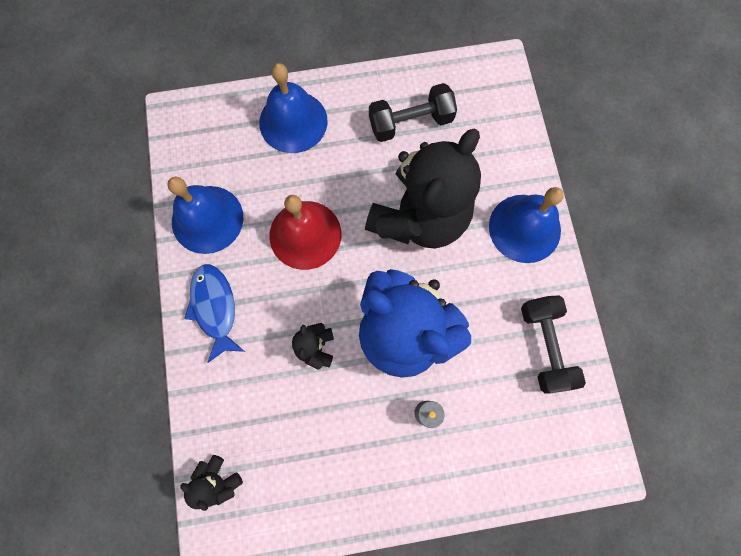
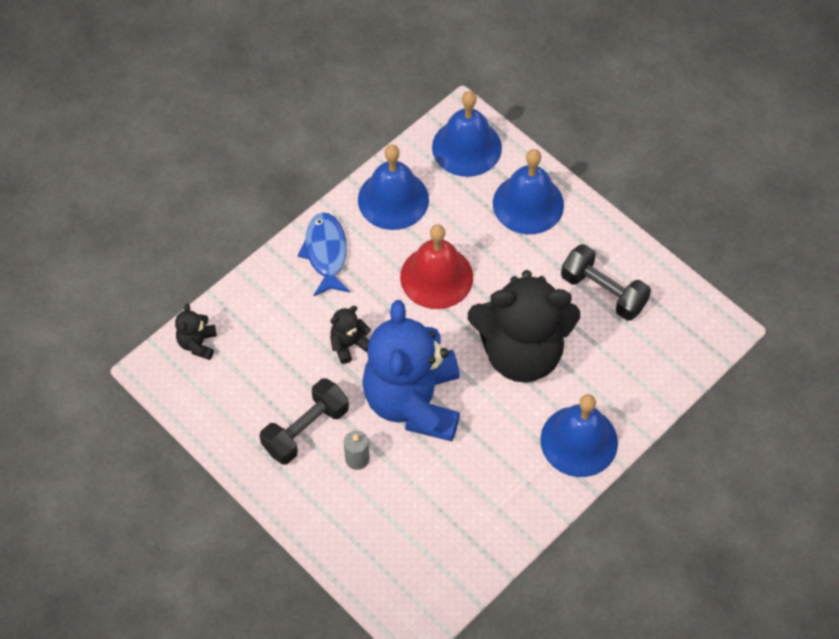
camera: 55 degrees right, 15 degrees down
(205, 130) = (466, 147): none -> blue bell
(215, 308) = (326, 253): blue fish -> blue fish turned 45 degrees counterclockwise
(544, 346) = (483, 518): black dumbbell -> black dumbbell (306, 429)

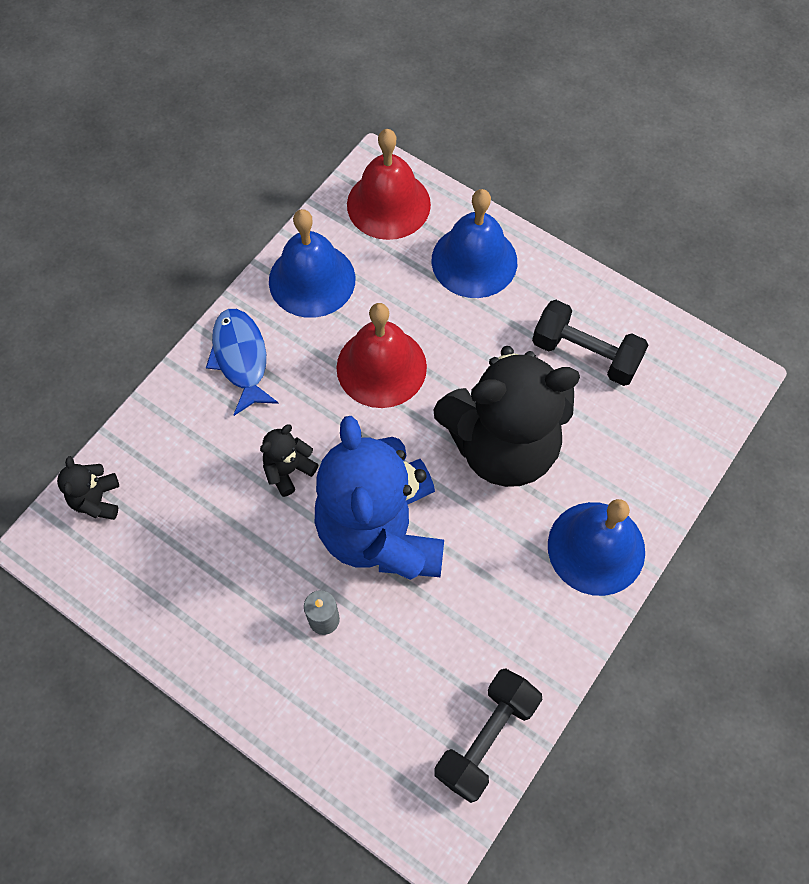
camera: 10 degrees left, 5 degrees up
(306, 429) = (252, 591): black dumbbell -> black dumbbell (486, 738)
(466, 147) = (388, 204): blue bell -> red bell

